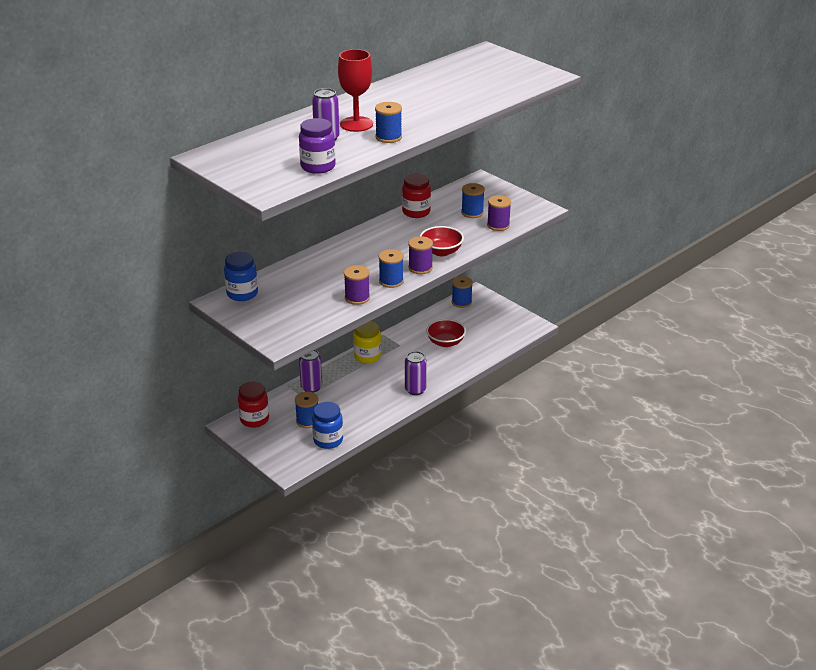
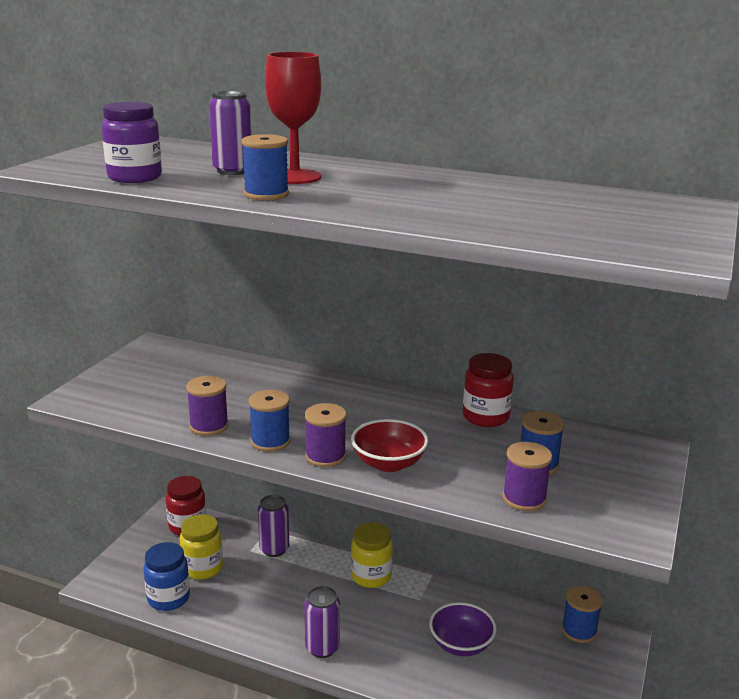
camera: 65 degrees right, 10 degrees down
(242, 294) = (178, 354): blue jar -> none
(307, 421) = (202, 568): blue spool -> yellow jar
(445, 342) = (461, 644): red bowl -> purple bowl

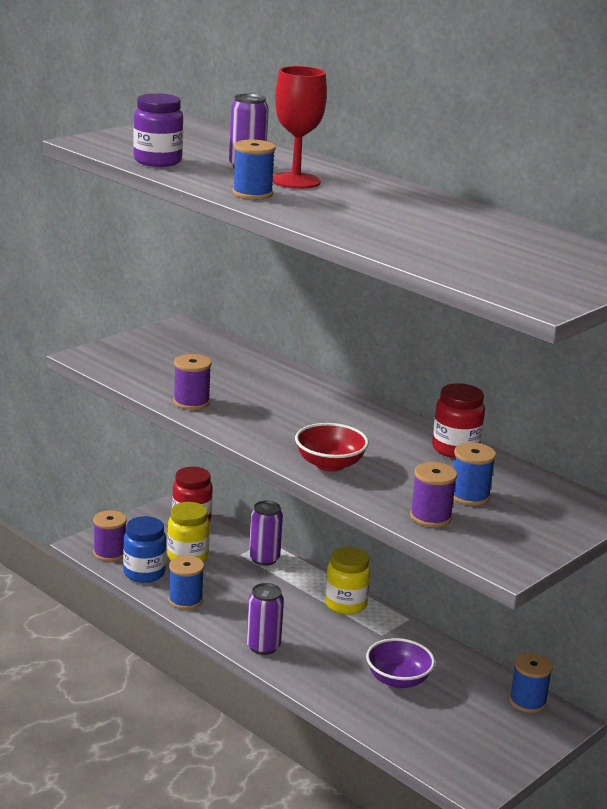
camera: 20 degrees right, 0 degrees up
(270, 441) = (237, 425): blue spool -> blue spool (185, 600)
(325, 456) = (277, 447): purple spool -> purple spool (109, 553)

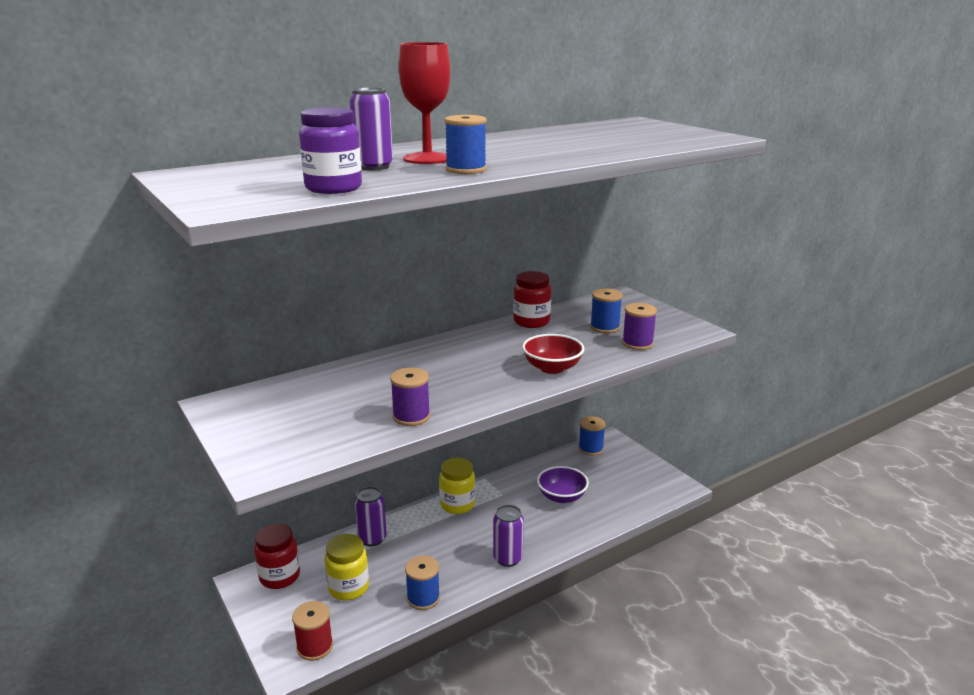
camera: 75 degrees left, 0 degrees up
(109, 553) = (315, 646): purple spool -> red spool
(144, 573) = (365, 623): blue jar -> none

